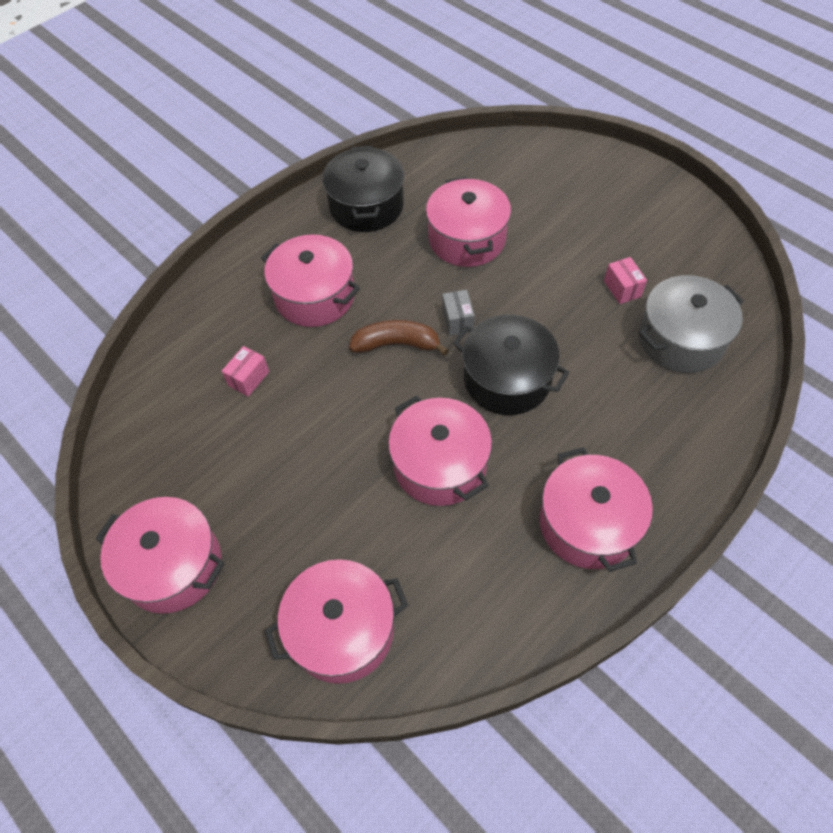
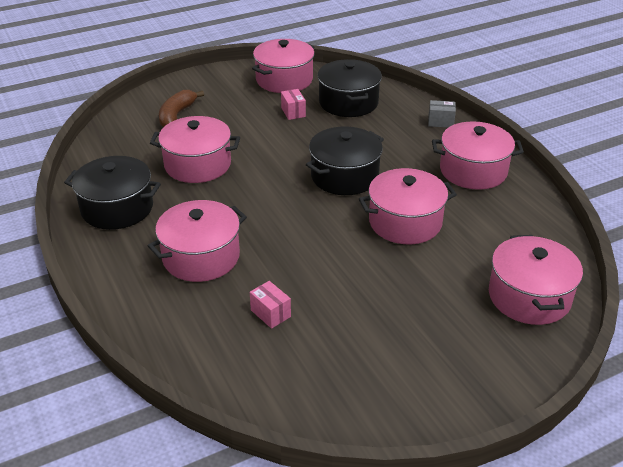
camera: 75 degrees left, 20 degrees down
(173, 565) = (450, 391): pink pot -> pink pot (284, 80)
(396, 344) = (282, 221): brown banana -> brown banana (176, 115)
(457, 320) = (277, 186): grey box -> grey box (440, 122)
(622, 289) = (293, 112): pink box -> pink box turned 75 degrees clockwise
(681, 339) = (348, 103): grey pot -> black pot

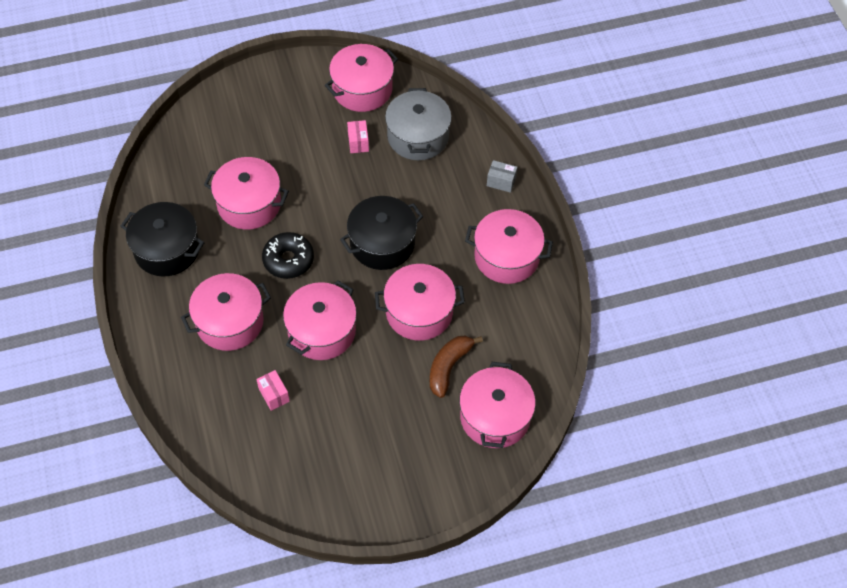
camera: 10 degrees right, 20 degrees up
(176, 115) = (242, 128): brown banana -> brown banana (448, 367)
(251, 200) = (288, 260): none -> black donut
(306, 251) = (322, 331): none -> pink pot
(348, 103) = (418, 137): black pot -> grey pot

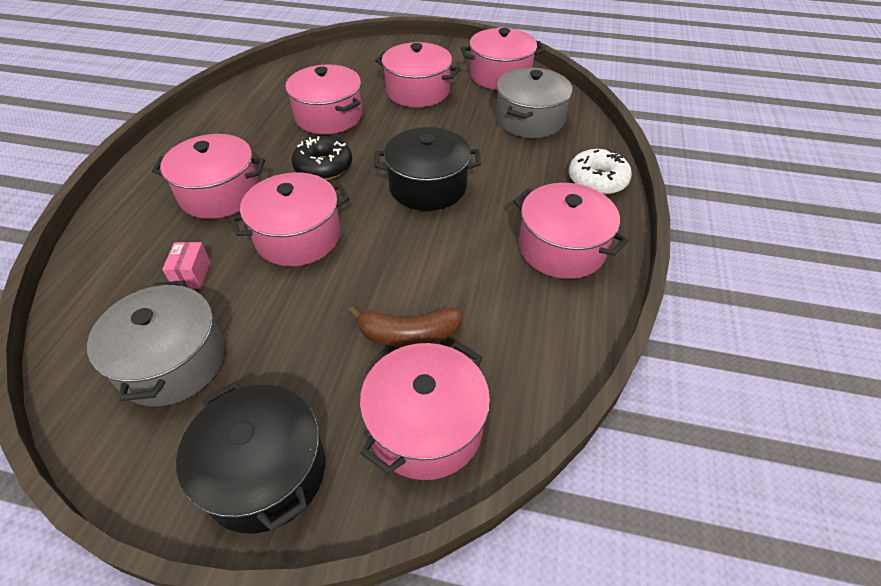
camera: 30 degrees right, 10 degrees down
(167, 250) = (227, 123): black pot -> black pot (265, 472)
(319, 455) = (173, 362): none -> grey pot
(358, 142) = (467, 107): pink box -> none
(419, 312) = (418, 262): pink pot -> pink pot (418, 91)
(448, 367) = (409, 334): brown banana -> brown banana turned 150 degrees counterclockwise
(501, 182) = (597, 180): grey box -> white donut

